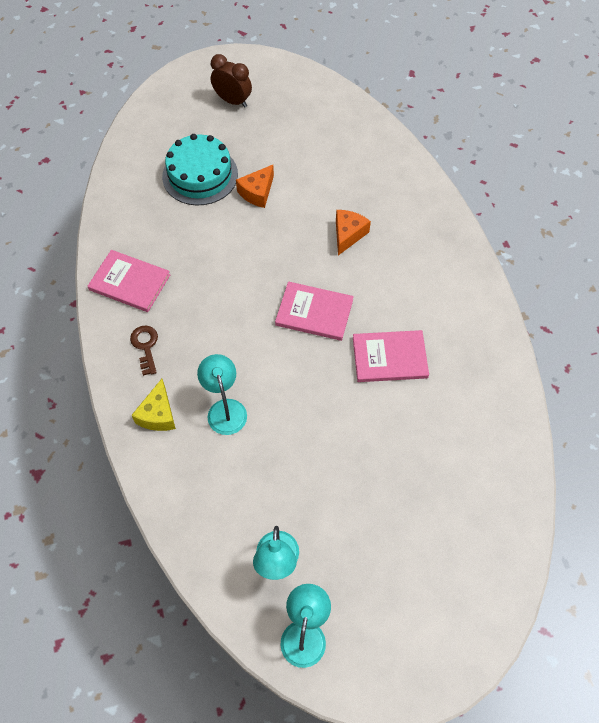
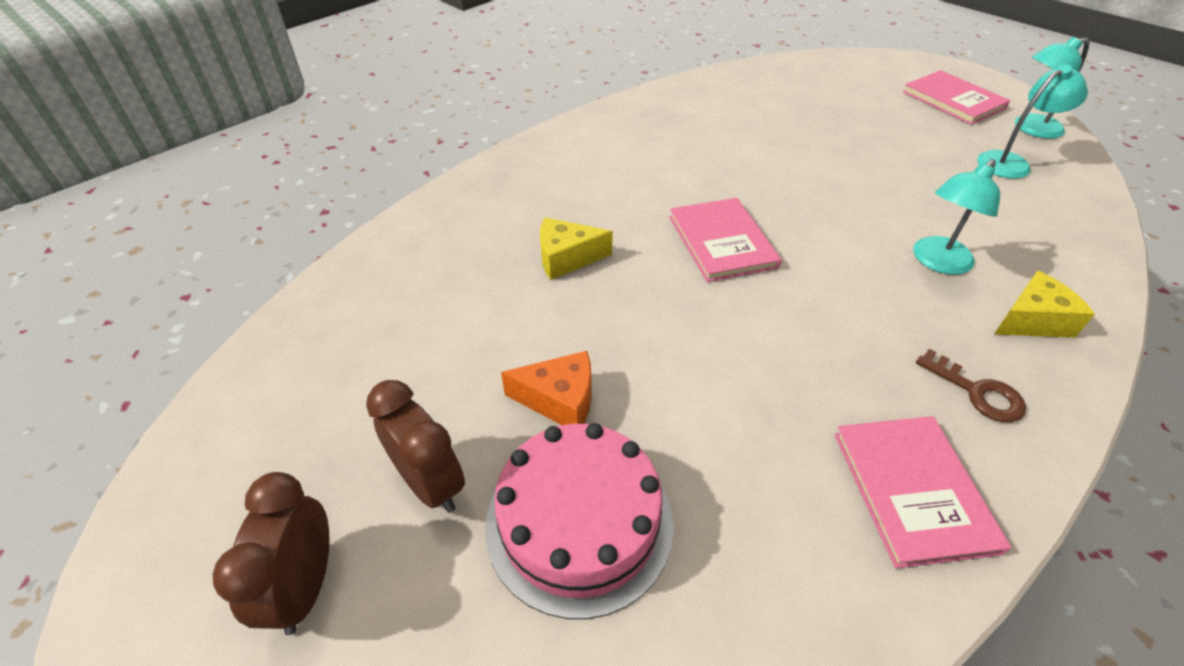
camera: 120 degrees left, 15 degrees down
(145, 346) = (977, 392): brown key -> brown key turned 90 degrees counterclockwise
(200, 175) = (579, 522): turquoise cake -> pink cake
(248, 141) = (431, 483): none -> brown clock
(348, 234) = (566, 258): orange cheese -> yellow cheese
(389, 357) = (716, 167): pink book -> pink book (953, 100)

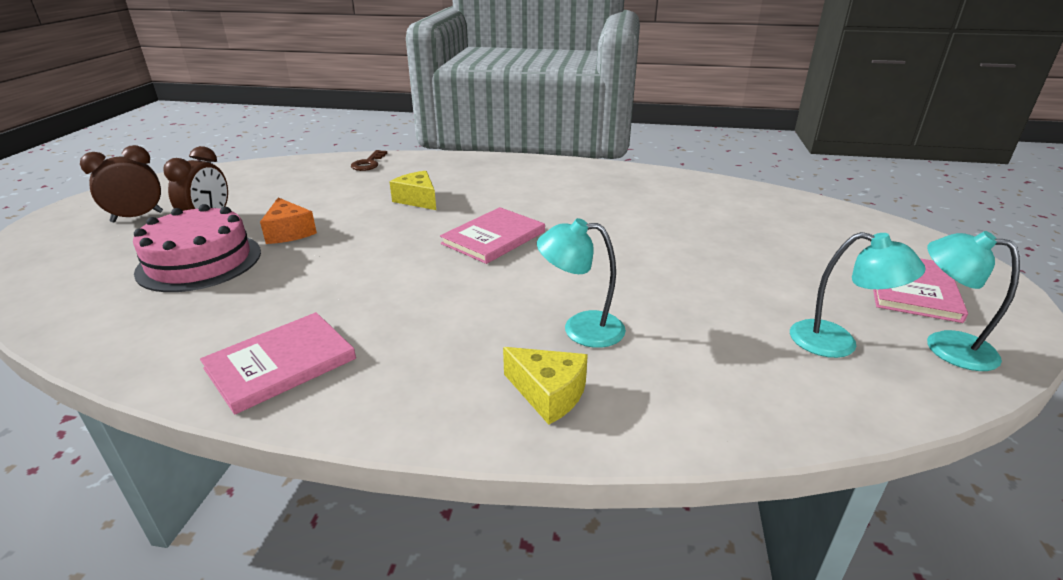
camera: 55 degrees right, 15 degrees down
(977, 392) = (414, 376): brown key -> brown key (368, 163)

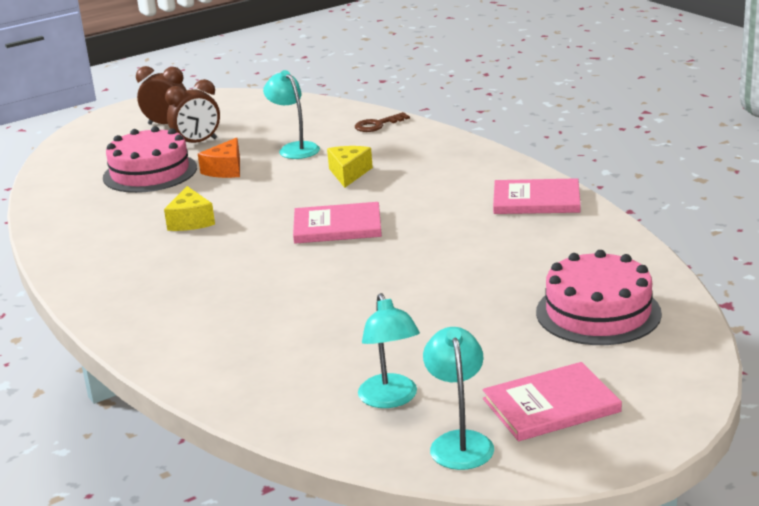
camera: 50 degrees right, 5 degrees down
(281, 364) = (93, 253): pink book -> pink book (536, 200)
(548, 393) = (175, 331): yellow cheese -> yellow cheese (191, 221)
(581, 328) = (261, 309): turquoise lamp -> turquoise lamp (294, 148)
(784, 222) = (598, 312): none -> pink cake

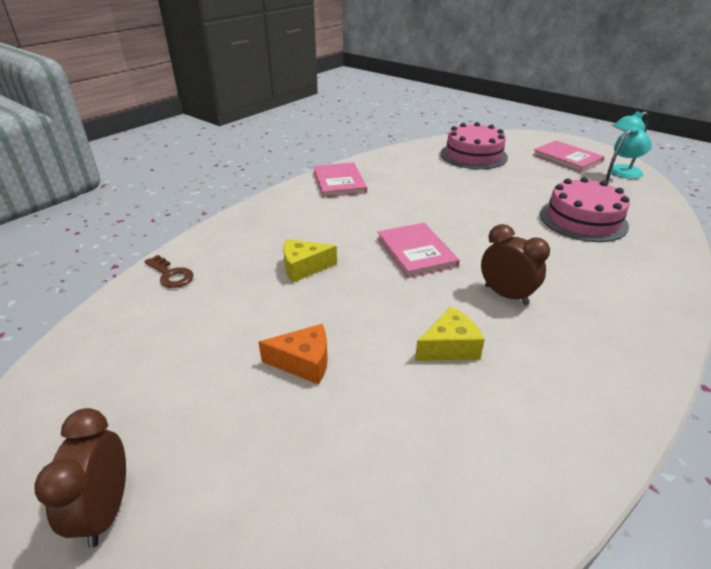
camera: 110 degrees left, 10 degrees up
(150, 172) = (323, 446): pink cake -> pink cake (583, 219)
(197, 143) = (206, 427): brown clock -> brown clock (506, 295)
(294, 148) = (235, 320): turquoise lamp -> none

